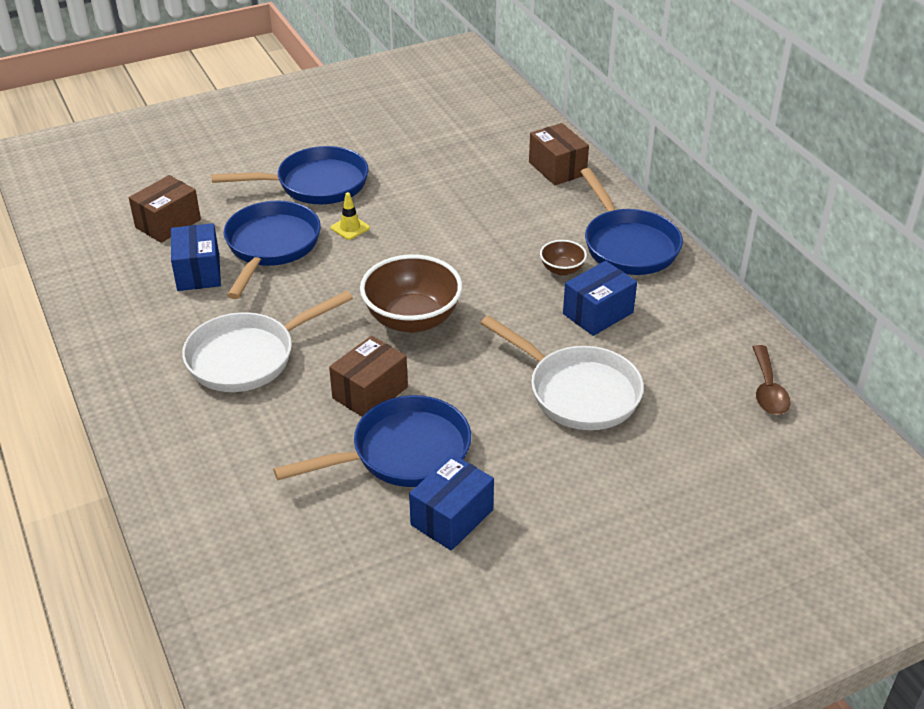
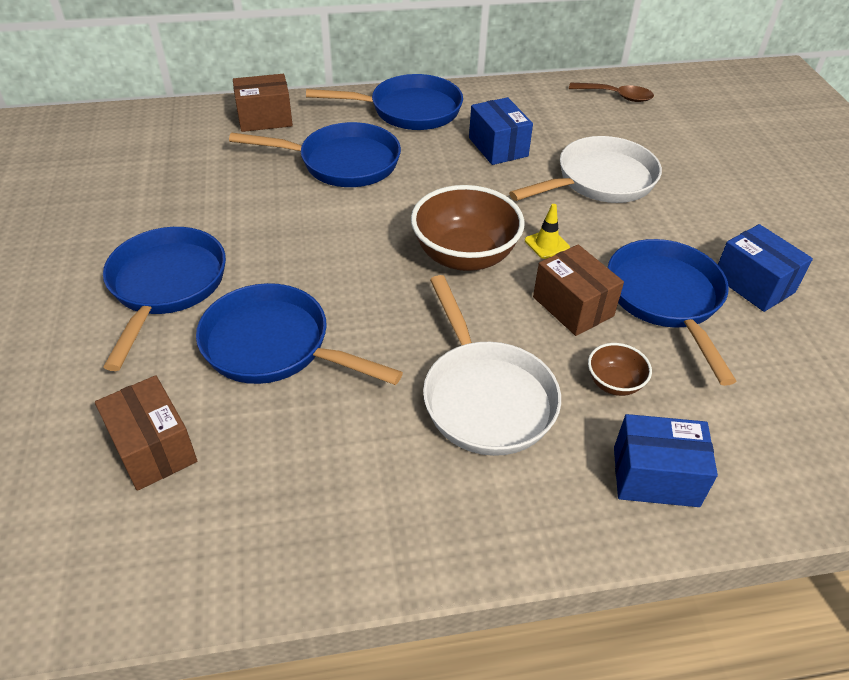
camera: 75 degrees left, 5 degrees up
(198, 272) = (290, 426): blue box -> blue box (655, 476)
(350, 228) = (277, 273): yellow traffic cone -> yellow traffic cone (547, 244)
(513, 226) = (342, 163): none -> blue pan
(562, 269) = (427, 151): brown bowl -> brown bowl (614, 383)

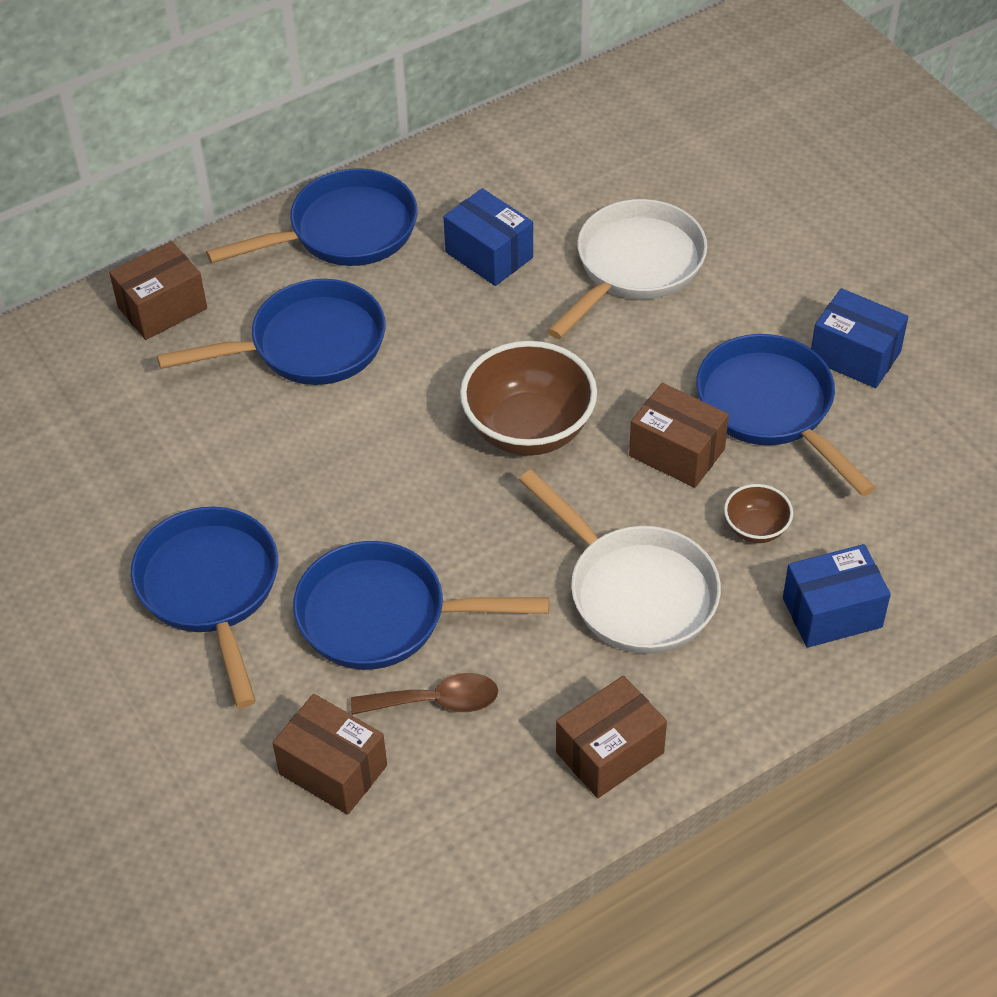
camera: 20 degrees left, 5 degrees up
(389, 525) = (610, 752): none -> brown box
(547, 244) = (613, 380): yellow traffic cone -> none
(616, 96) = (599, 119): brown spoon -> brown spoon (436, 701)

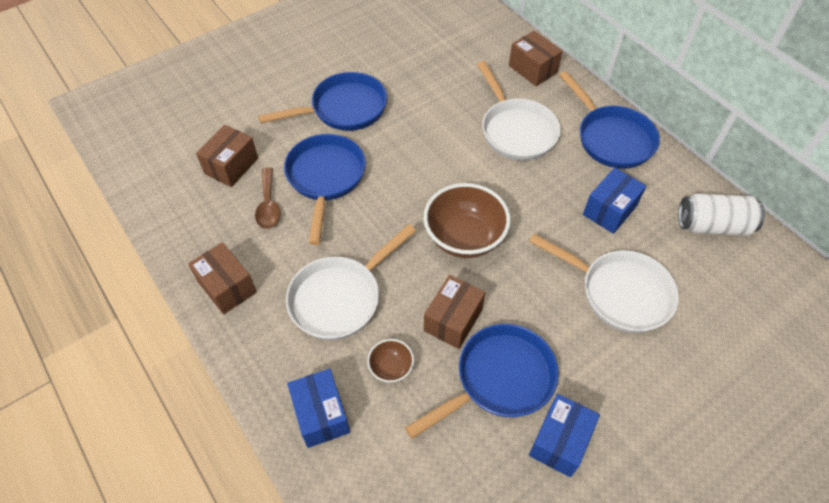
camera: 85 degrees right, 5 degrees up
(309, 345) = (516, 131): blue pan -> white pan
(526, 153) = (713, 225): none -> white can

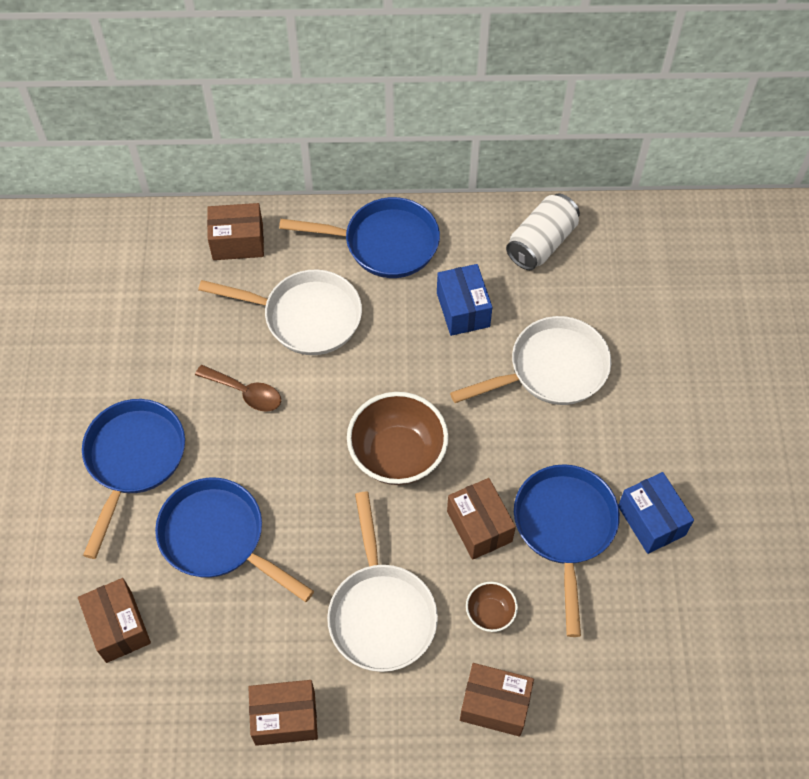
camera: 55 degrees left, 5 degrees up
(268, 205) = (208, 617): brown spoon -> brown spoon (245, 392)
(321, 414) = (495, 705): blue box -> brown box

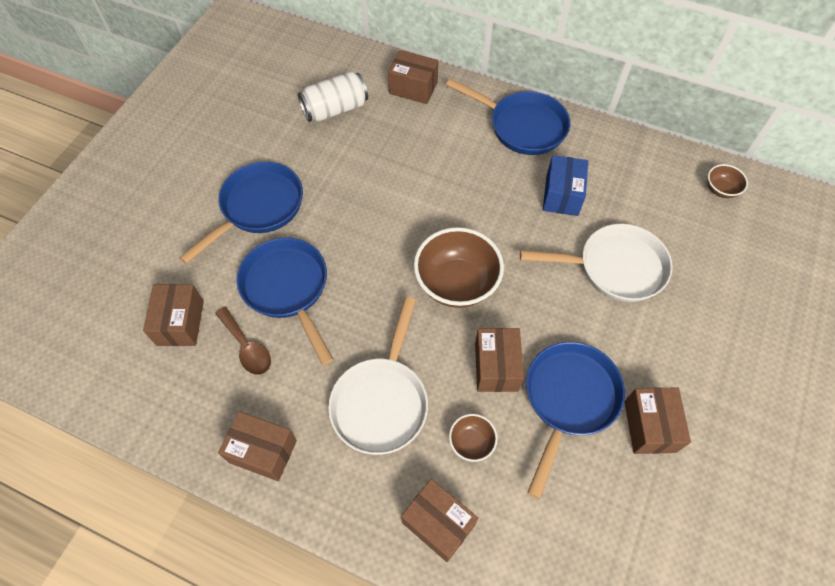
camera: 25 degrees right, 0 degrees up
(245, 392) = (364, 192): brown spoon -> brown spoon (247, 347)
(306, 317) = (436, 156): white pan -> none
(541, 243) = (649, 169): white can -> white can (335, 109)
(622, 238) = (720, 190): none -> brown bowl
(651, 520) = (649, 426): blue box -> brown box

